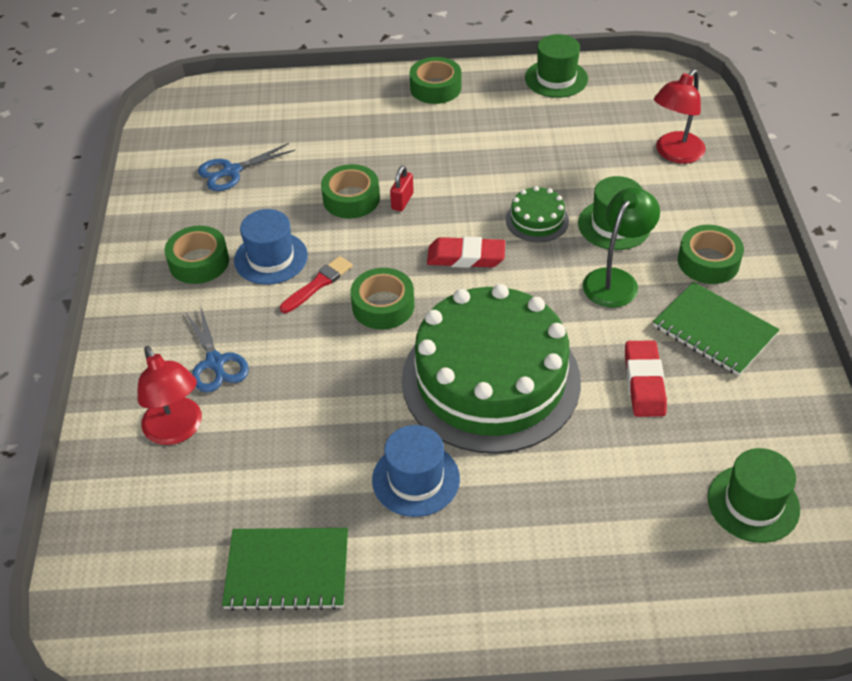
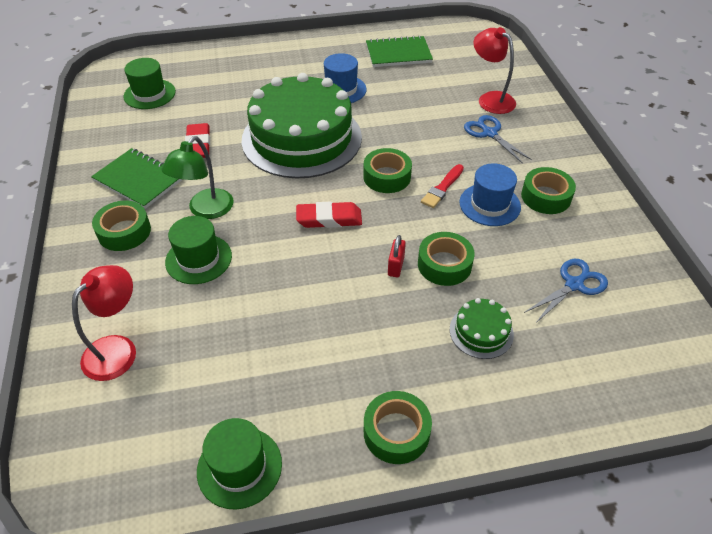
camera: 170 degrees right, 0 degrees up
(537, 220) = (268, 258): green cake -> green cake (481, 332)

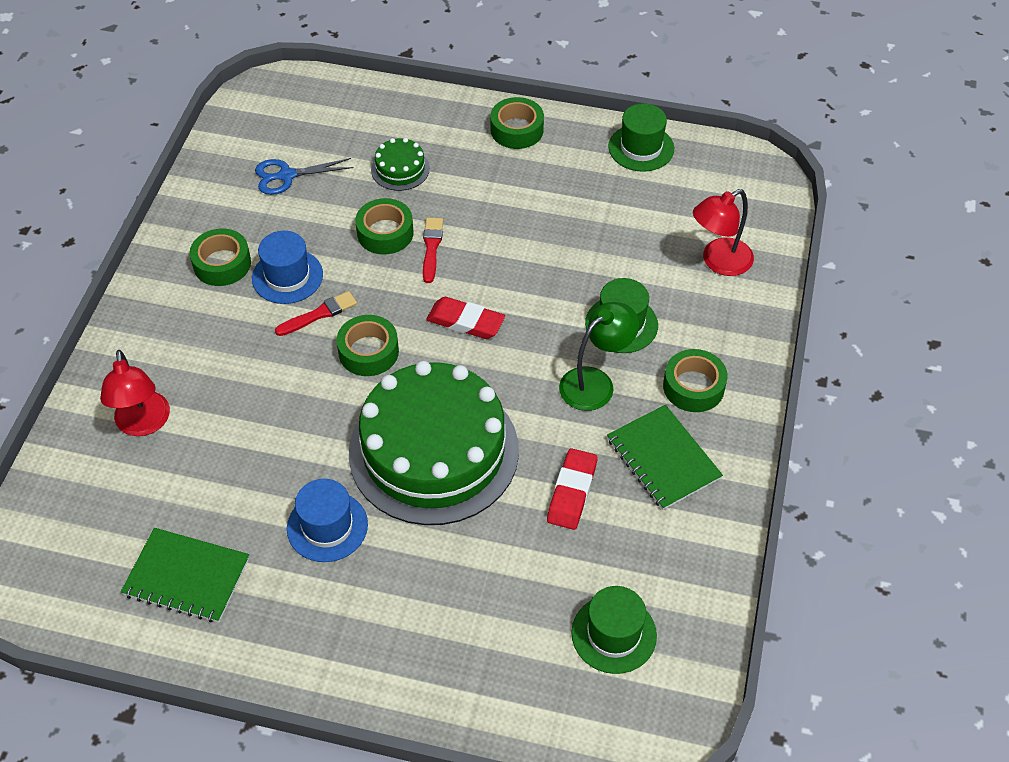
camera: 155 degrees left, 5 degrees up
(396, 266) = (431, 247): red padlock -> red brush
(489, 133) = (199, 368): blue scissors -> none

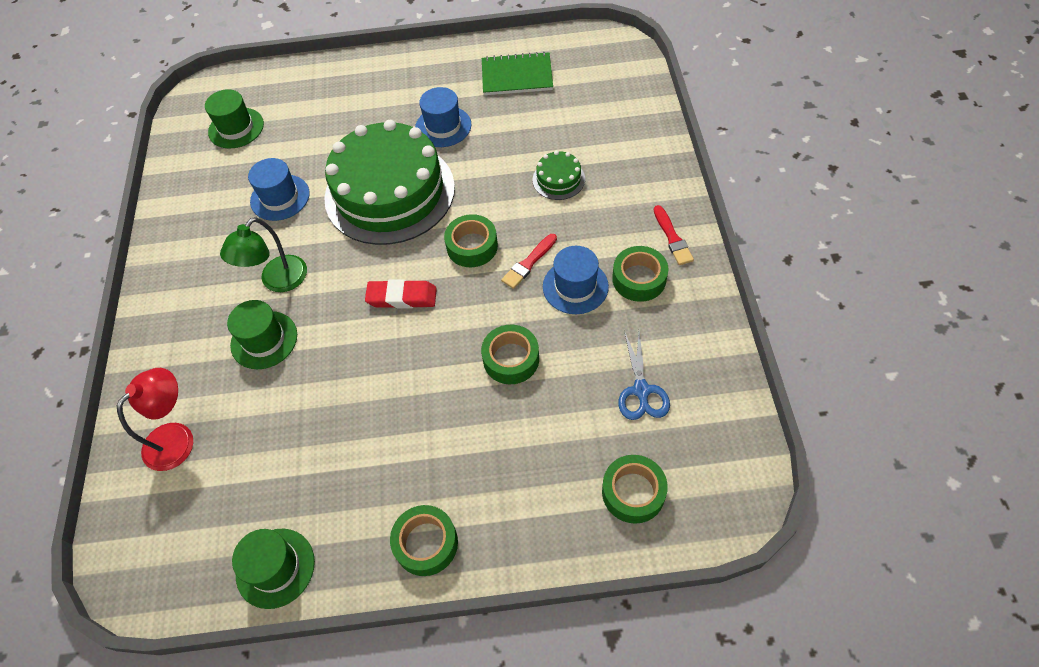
camera: 165 degrees right, 5 degrees up
(143, 424) = (608, 144): red lamp -> none
(287, 176) = (641, 390): blue scissors -> blue scissors turned 120 degrees clockwise
(400, 169) = (531, 440): green cake -> green cake (558, 179)
(431, 247) = (460, 358): red brush -> red brush (672, 238)
(572, 492) = (280, 197): red eraser -> blue hat
(663, 459) = (214, 241): green notebook -> none
(693, 387) = (194, 304): green tape -> green tape (633, 492)

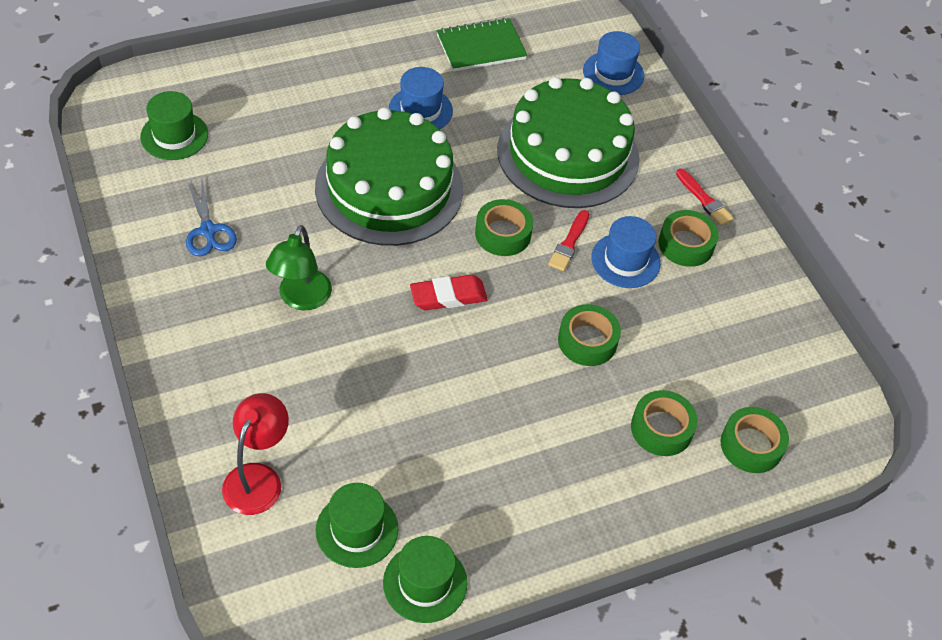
camera: 25 degrees left, 5 degrees down
(264, 340) = (313, 362): green hat -> green hat (357, 530)
(280, 197) = (263, 208): blue hat -> blue hat (613, 73)
(426, 543) = (570, 529): green tape -> green tape (661, 428)
(558, 179) = (568, 154): green cake -> green cake, size x2.48
(641, 390) = (726, 350): blue scissors -> blue scissors (208, 230)

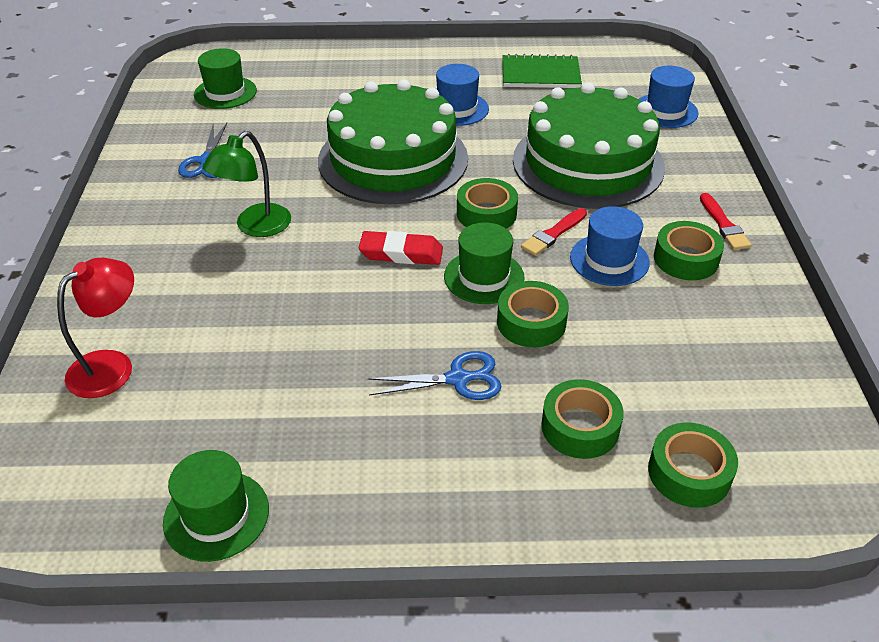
camera: 25 degrees right, 10 degrees down
(357, 530) = (177, 440): green hat -> green hat (484, 277)
(552, 411) = (457, 379): none -> blue scissors

